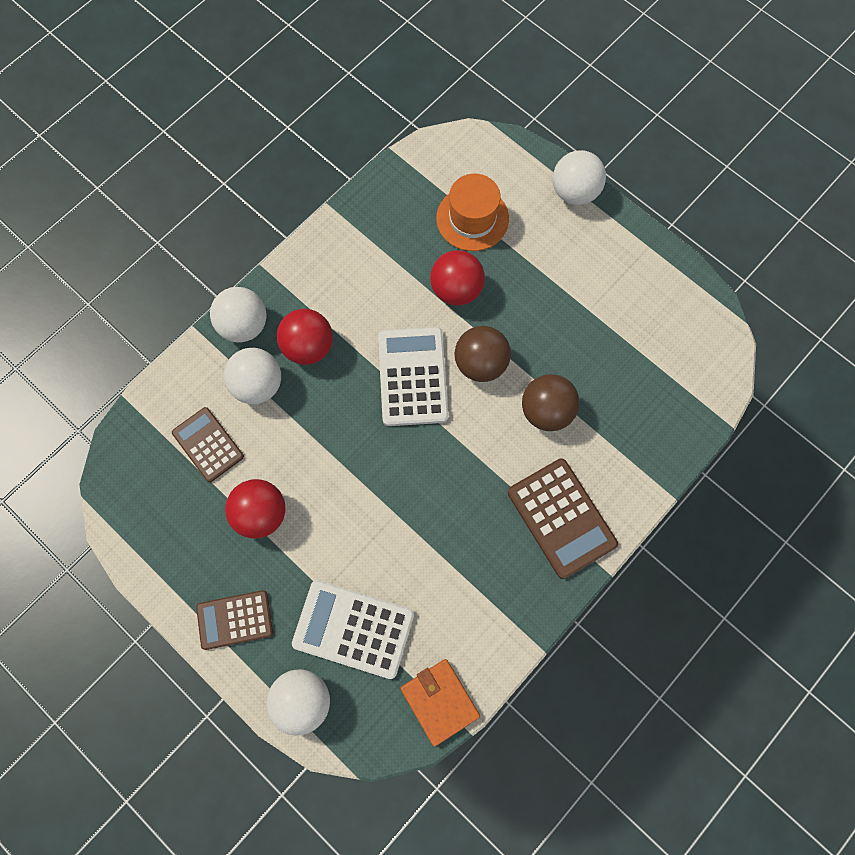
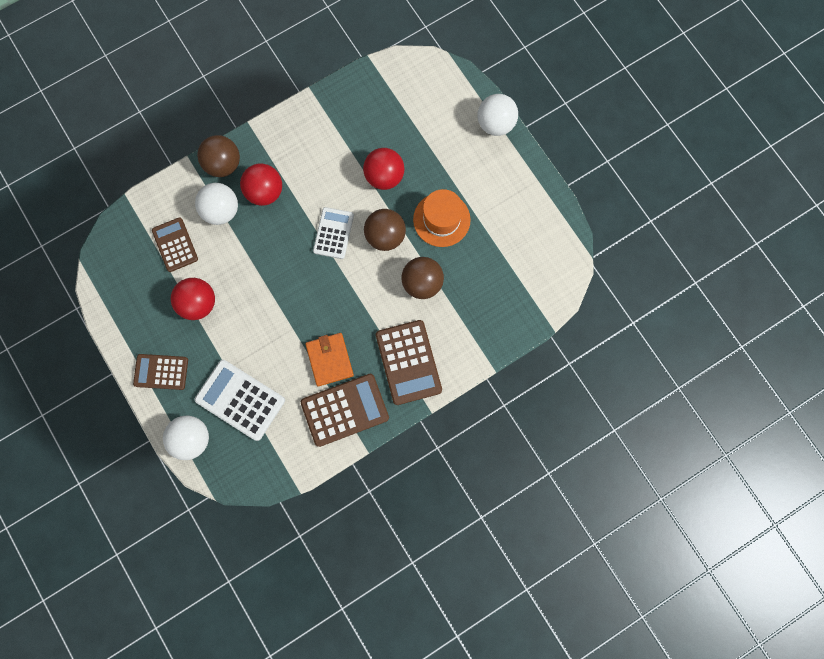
camera: 15 degrees right, 5 degrees up
(244, 325) = (223, 164): white ball -> brown ball
(413, 376) = (333, 233): white calculator -> white calculator, size x0.66
(439, 701) = (285, 464): orange wallet -> orange wallet (329, 360)
(472, 218) = (412, 125): orange hat -> orange hat (441, 219)
(497, 604) = (345, 410): none -> brown calculator

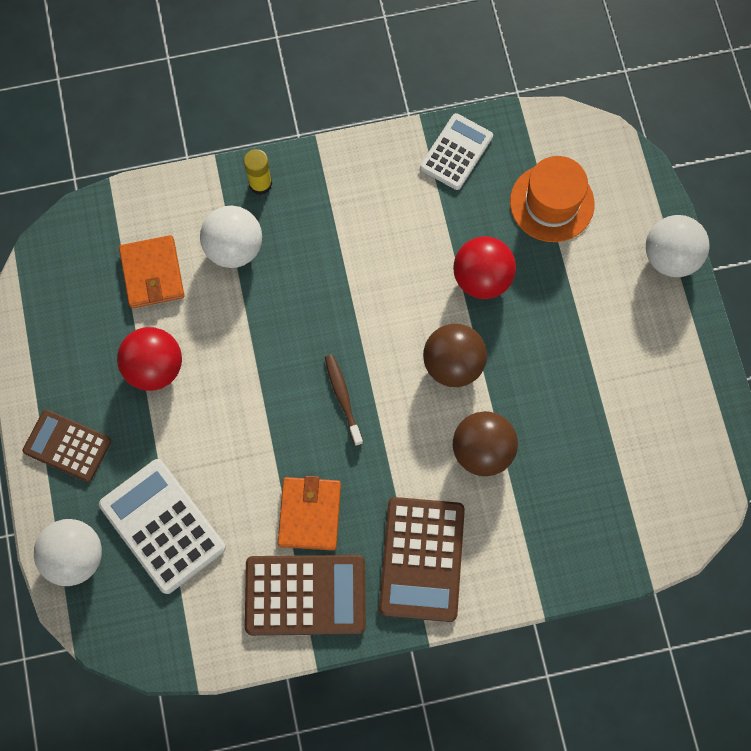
camera: 20 degrees right, 5 degrees down
(175, 245) = (152, 273): brown calculator -> orange wallet
(223, 164) = (260, 184): brown ball -> yellow glue stick
(265, 192) = (304, 242): red ball -> none
(324, 281) = (343, 398): none -> brown toothbrush
(333, 233) = (380, 334): white calculator -> white calculator (456, 152)
(441, 219) = (543, 368): orange hat -> orange hat (552, 203)

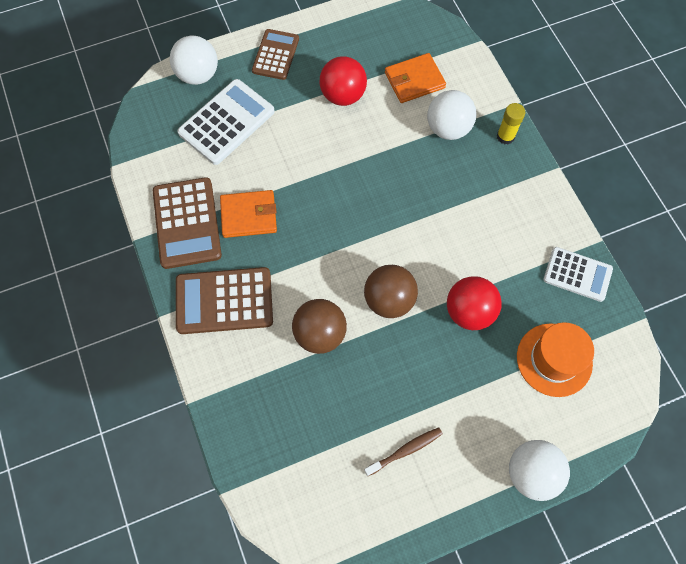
camera: 80 degrees right, 5 degrees down
(343, 398) = (344, 223): brown toothbrush -> brown toothbrush (405, 450)

